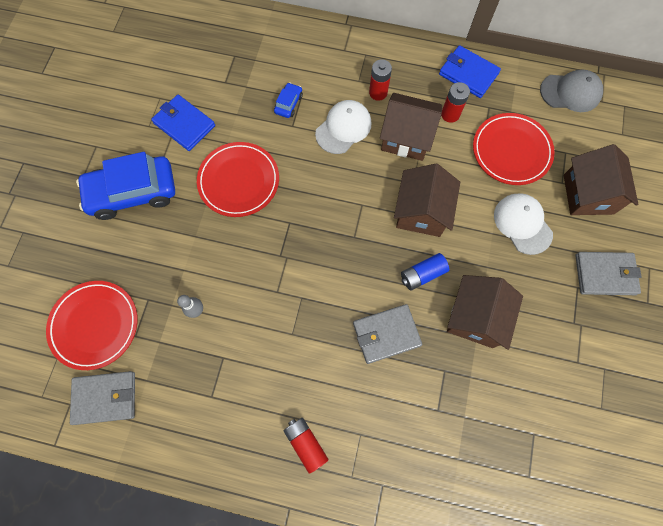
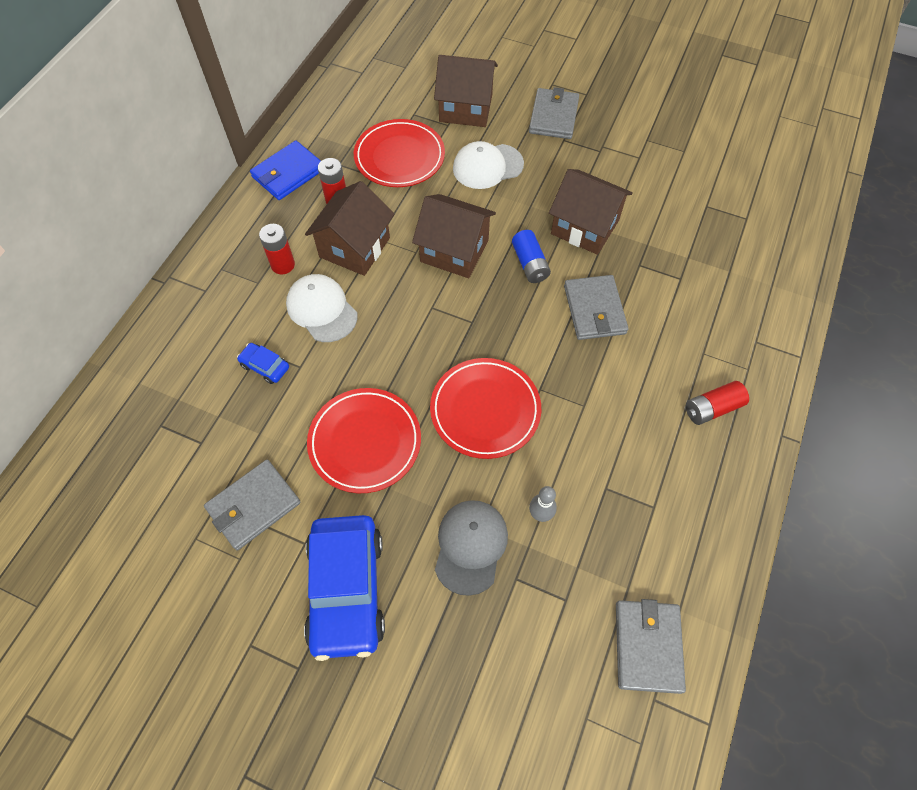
camera: 80 degrees left, 10 degrees down
(95, 325) = (544, 657): red plate -> red plate (485, 410)
(184, 124) = (253, 506): blue wallet -> grey wallet
(570, 92) = (343, 93): grey cap -> grey cap (470, 546)

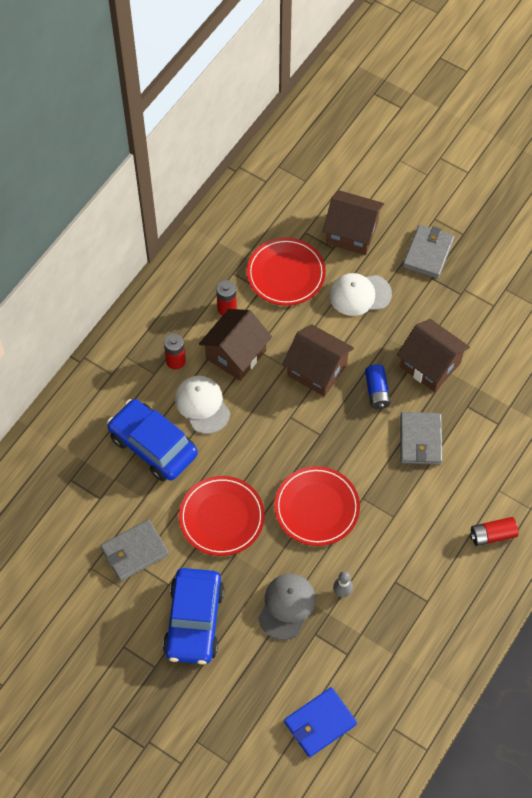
camera: 10 degrees right, 0 degrees up
(265, 366) = (153, 446): blue car -> blue car, size x2.32
(288, 173) = (189, 276): blue wallet -> blue wallet (320, 723)
(648, 646) = (397, 694): grey wallet -> none

